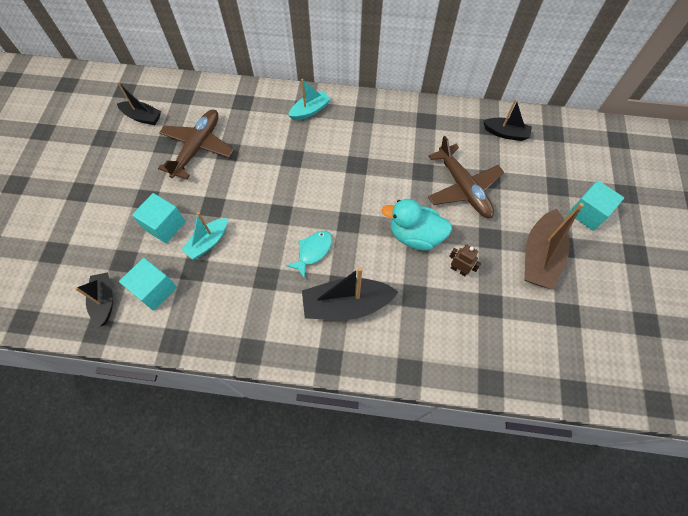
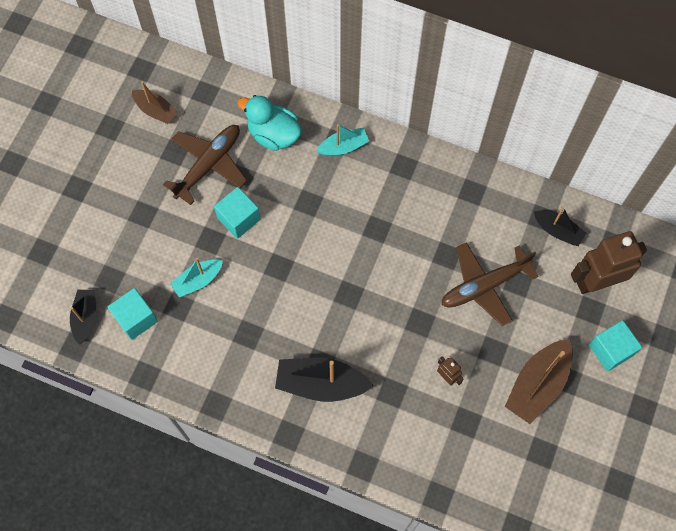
camera: 15 degrees right, 5 degrees up
(142, 117) = (156, 110): black boat -> brown boat
(165, 225) = (157, 250): turquoise cube -> turquoise cube (238, 219)
(313, 251) = (302, 318): turquoise fish -> none
(415, 236) = (414, 328): turquoise duck -> turquoise duck (273, 134)
(463, 187) = (484, 285): brown plane -> brown plane turned 75 degrees clockwise
(552, 163) = (596, 282): none -> brown robot

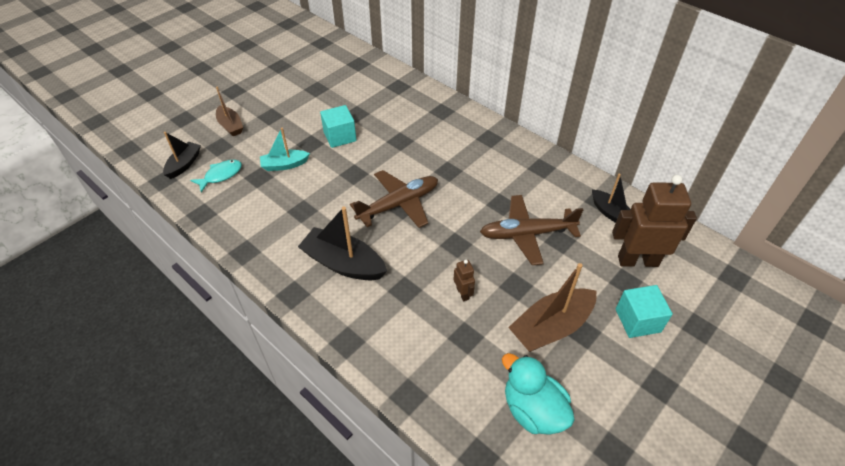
camera: 20 degrees right, 20 degrees down
(136, 318) = (221, 175): turquoise cube -> turquoise fish
(156, 110) = (317, 64): brown boat -> brown boat (230, 126)
(208, 165) = (336, 101): brown plane -> brown plane (398, 204)
(273, 134) = (395, 96): turquoise duck -> turquoise duck (533, 410)
(343, 147) = (445, 115): turquoise boat -> none

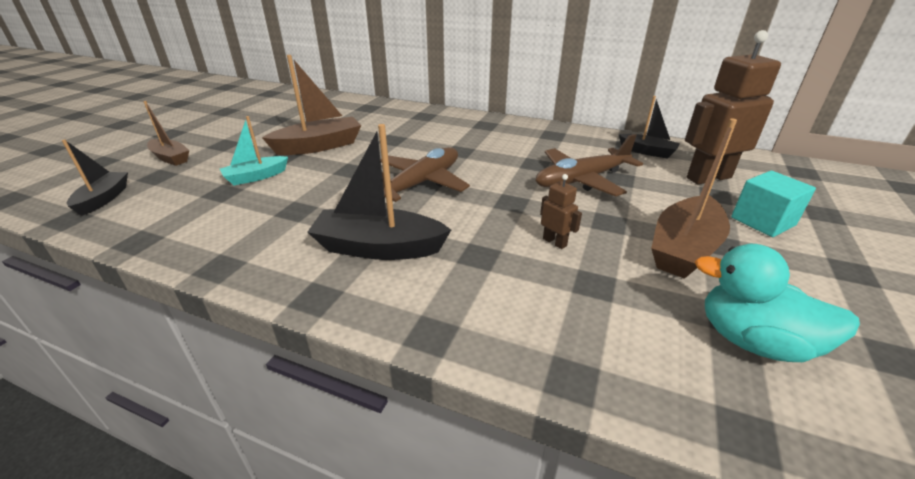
camera: 20 degrees left, 15 degrees down
(221, 175) = (164, 200): turquoise fish -> none
(340, 136) = (319, 146): turquoise cube -> brown boat

